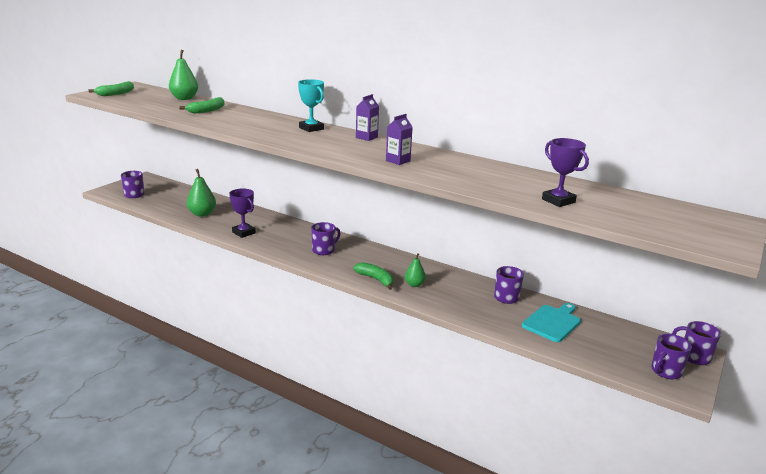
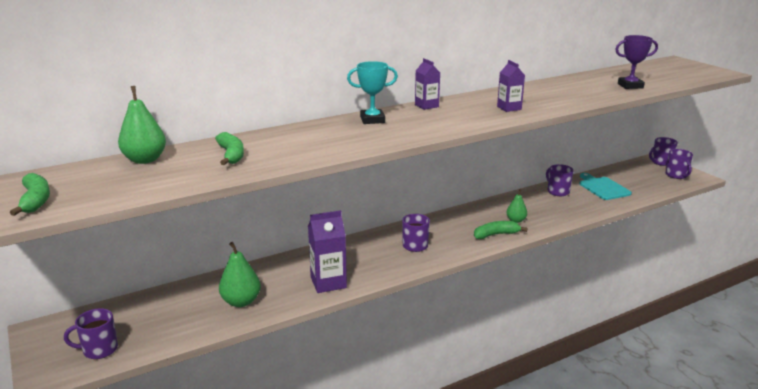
camera: 60 degrees left, 0 degrees up
(244, 232) = (328, 282): purple trophy -> purple carton

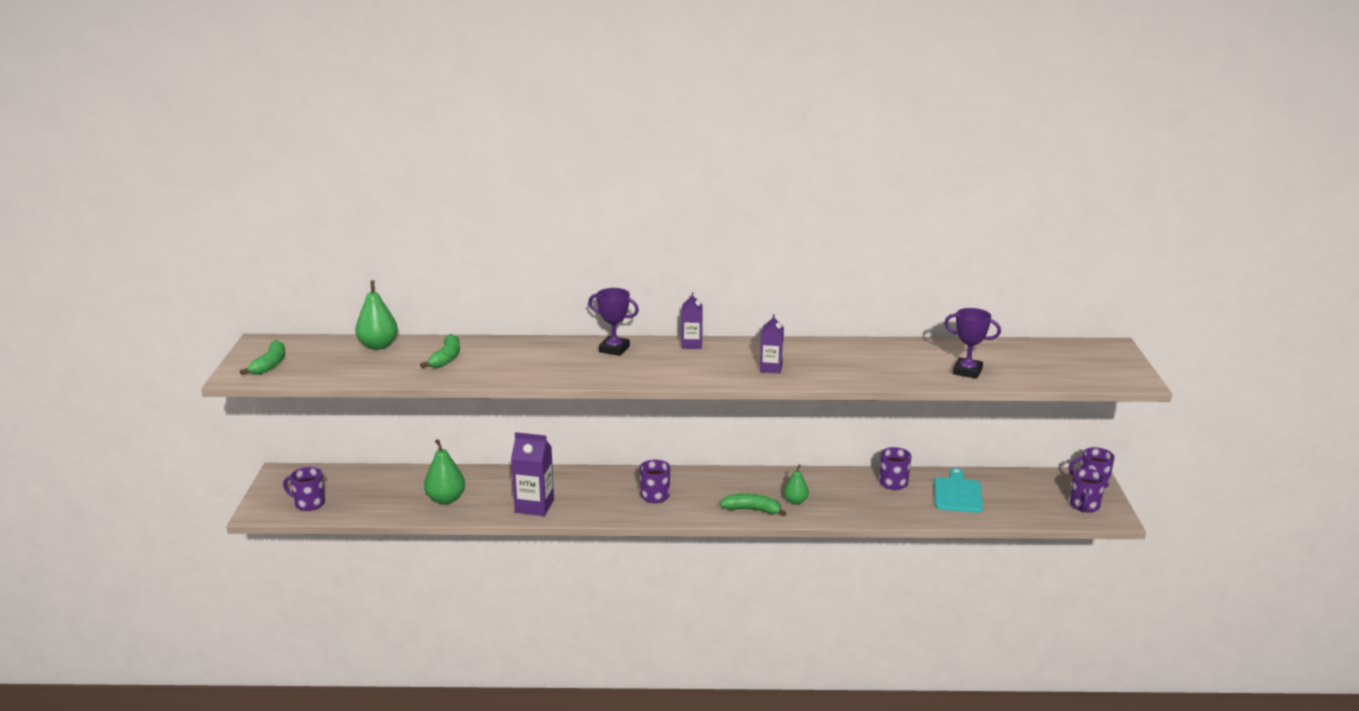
camera: 30 degrees right, 0 degrees up
(372, 120) = (614, 349): turquoise trophy -> purple trophy

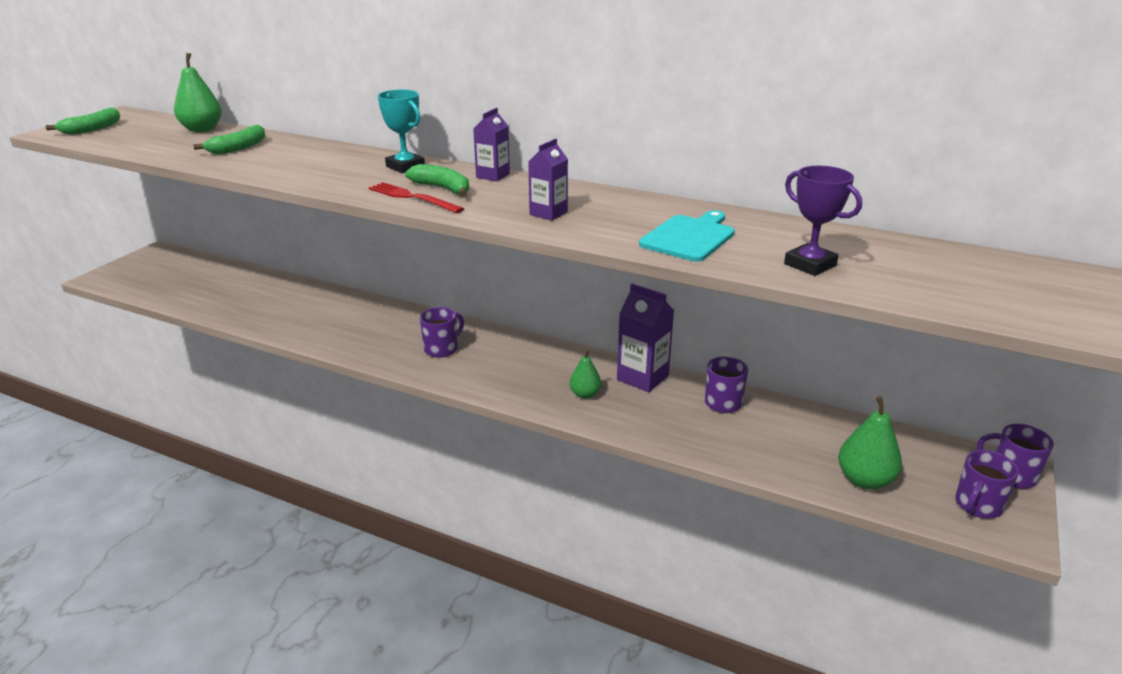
camera: 25 degrees right, 5 degrees up
(309, 503) = (142, 281): purple mug -> none
(445, 499) = (250, 304): green pear -> green pear (864, 480)
(534, 506) = (317, 330): purple carton -> purple carton (642, 377)
(614, 349) = (405, 167): purple trophy -> turquoise trophy
(659, 375) = (412, 197): none -> red fork
(752, 510) = (526, 391): green banana -> green banana (443, 188)
(957, 494) = (797, 438): turquoise cutting board -> turquoise cutting board (689, 237)

